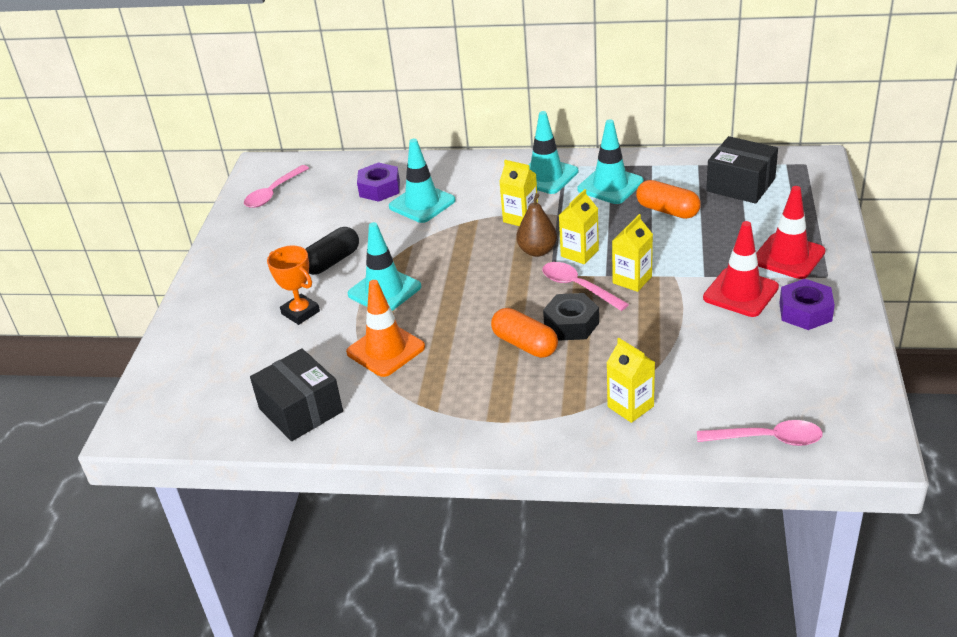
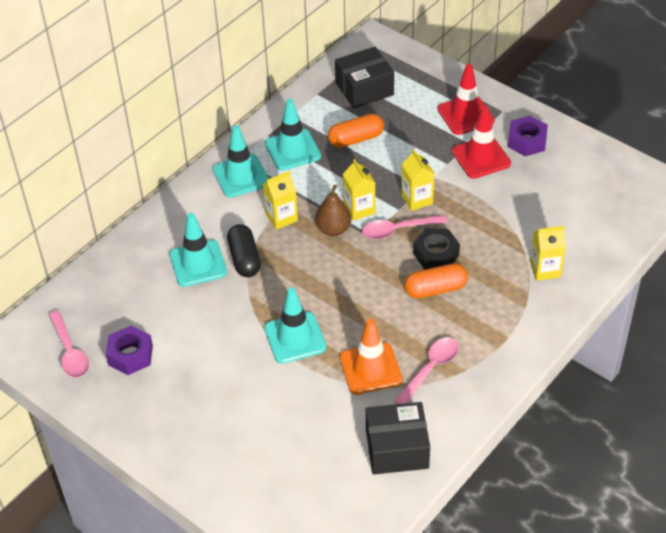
camera: 60 degrees left, 10 degrees up
(300, 312) = (272, 402): orange trophy -> none
(332, 262) = (221, 354): black capsule -> black capsule (244, 259)
(379, 189) = (145, 279): purple nut -> purple nut (130, 355)
(767, 439) = (624, 225): pink spoon -> pink spoon (430, 369)

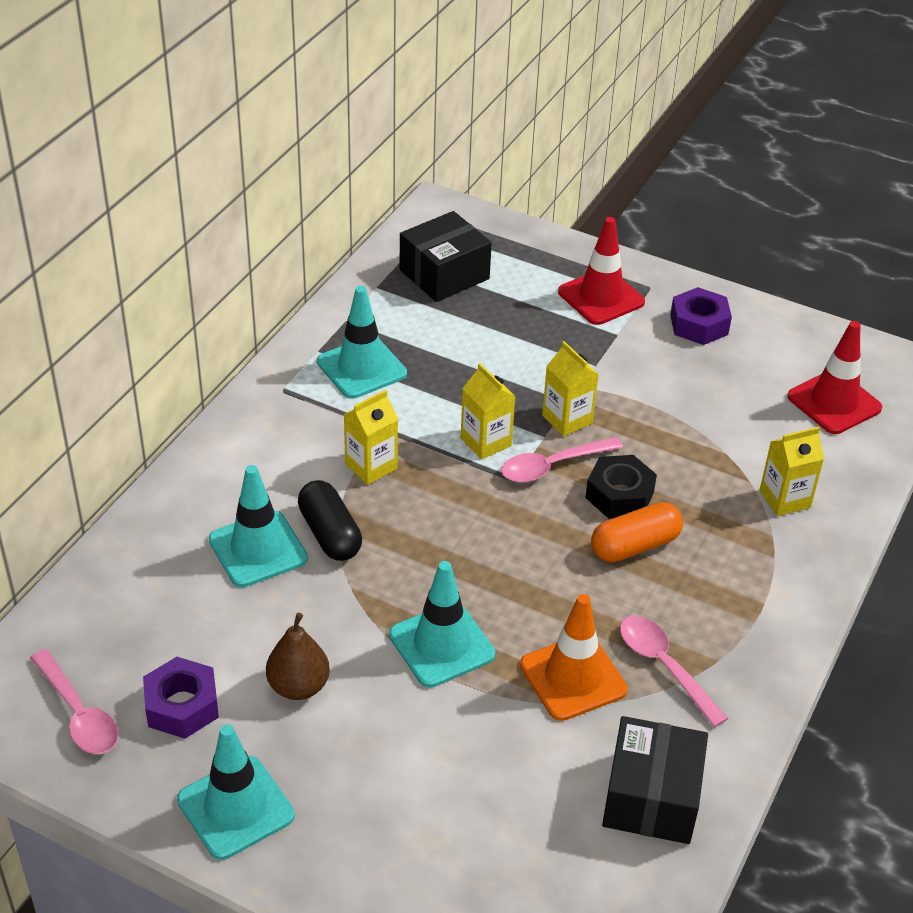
camera: 15 degrees left, 5 degrees down
(241, 176) = (292, 413): turquoise traffic cone -> turquoise traffic cone (236, 807)
(333, 229) = (455, 475): brown pear -> brown pear (298, 686)
(356, 139) = (451, 344): orange capsule -> none
(397, 449) = (651, 797): black box -> black box turned 60 degrees counterclockwise
(430, 369) = (664, 666): pink spoon -> pink spoon turned 60 degrees counterclockwise
(481, 157) = (641, 352): red traffic cone -> red traffic cone (834, 402)

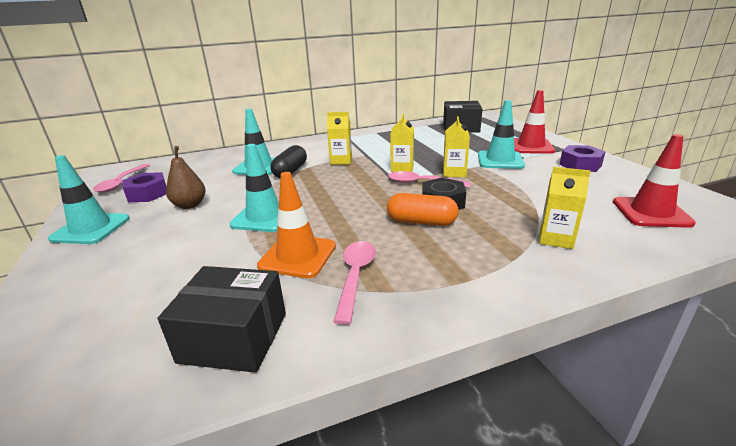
camera: 45 degrees right, 15 degrees down
(361, 368) = (385, 139): turquoise traffic cone -> turquoise traffic cone (500, 160)
(651, 797) = (234, 337): black box -> black box turned 45 degrees clockwise

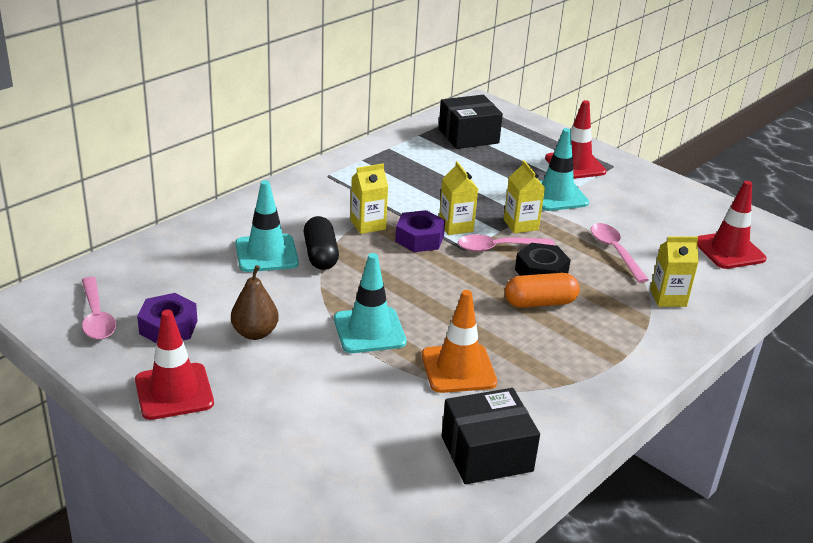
camera: 30 degrees left, 5 degrees up
(91, 229) = (174, 392): turquoise traffic cone -> red traffic cone
(355, 276) = (532, 377): pink spoon -> pink spoon (615, 251)
(580, 165) = (641, 191): purple nut -> purple nut (419, 238)

